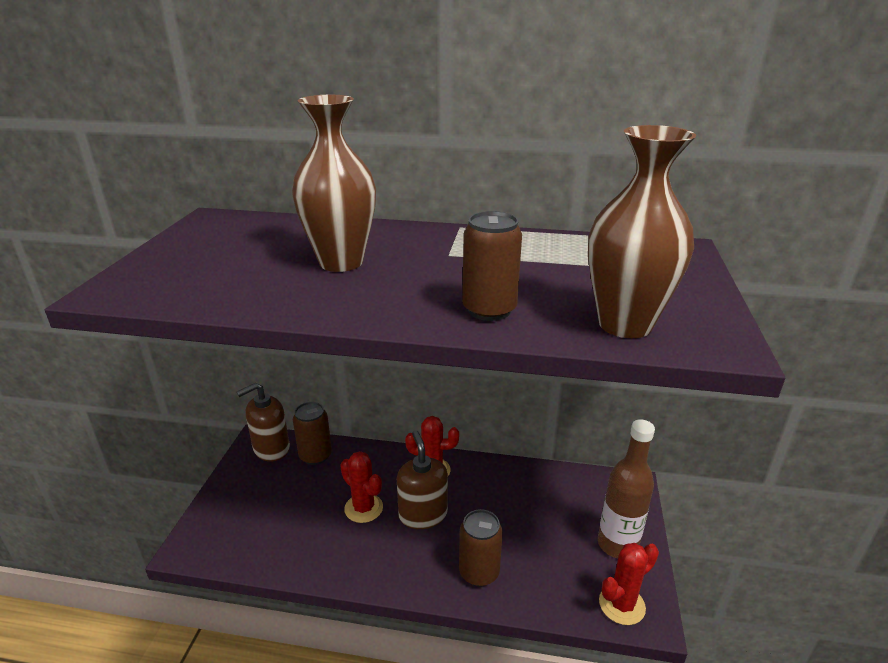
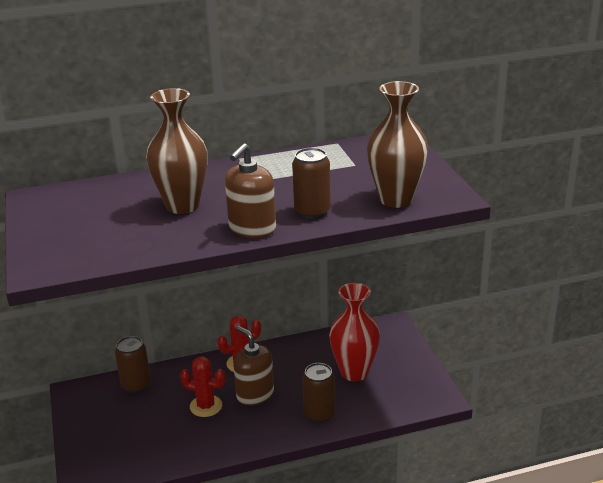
camera: 25 degrees left, 0 degrees up
(271, 449) = (92, 393): brown soap dispenser -> brown soap dispenser (252, 228)
(551, 531) = (354, 372): none -> red vase
(617, 544) = (402, 365): brown bottle -> none
(621, 604) = (422, 397): red cactus -> none

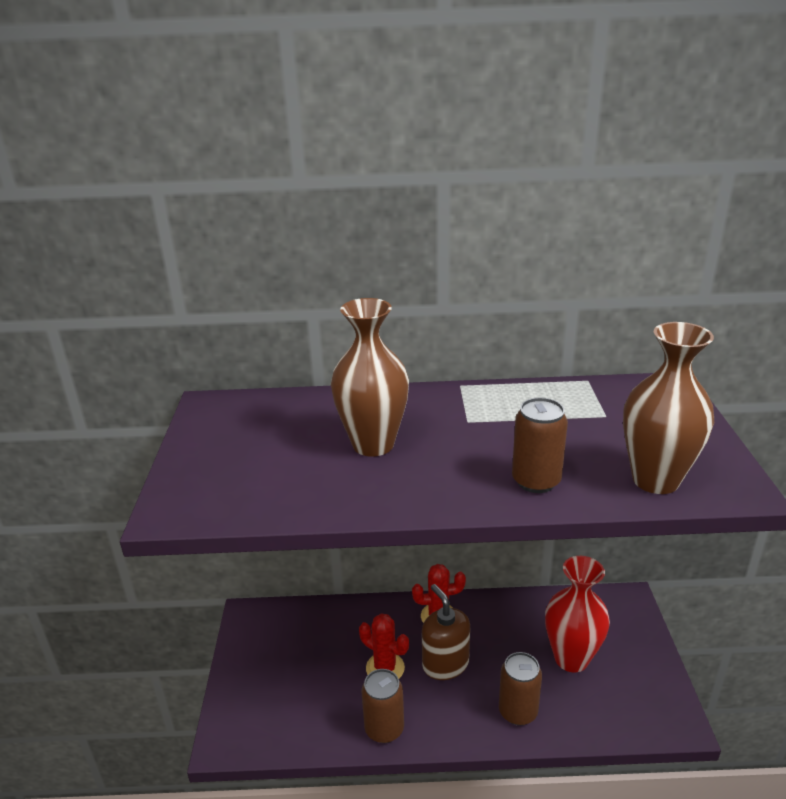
camera: 15 degrees right, 0 degrees up
(136, 385) = (315, 621): brown can -> brown can (384, 729)
(252, 228) = (450, 495): brown soap dispenser -> none

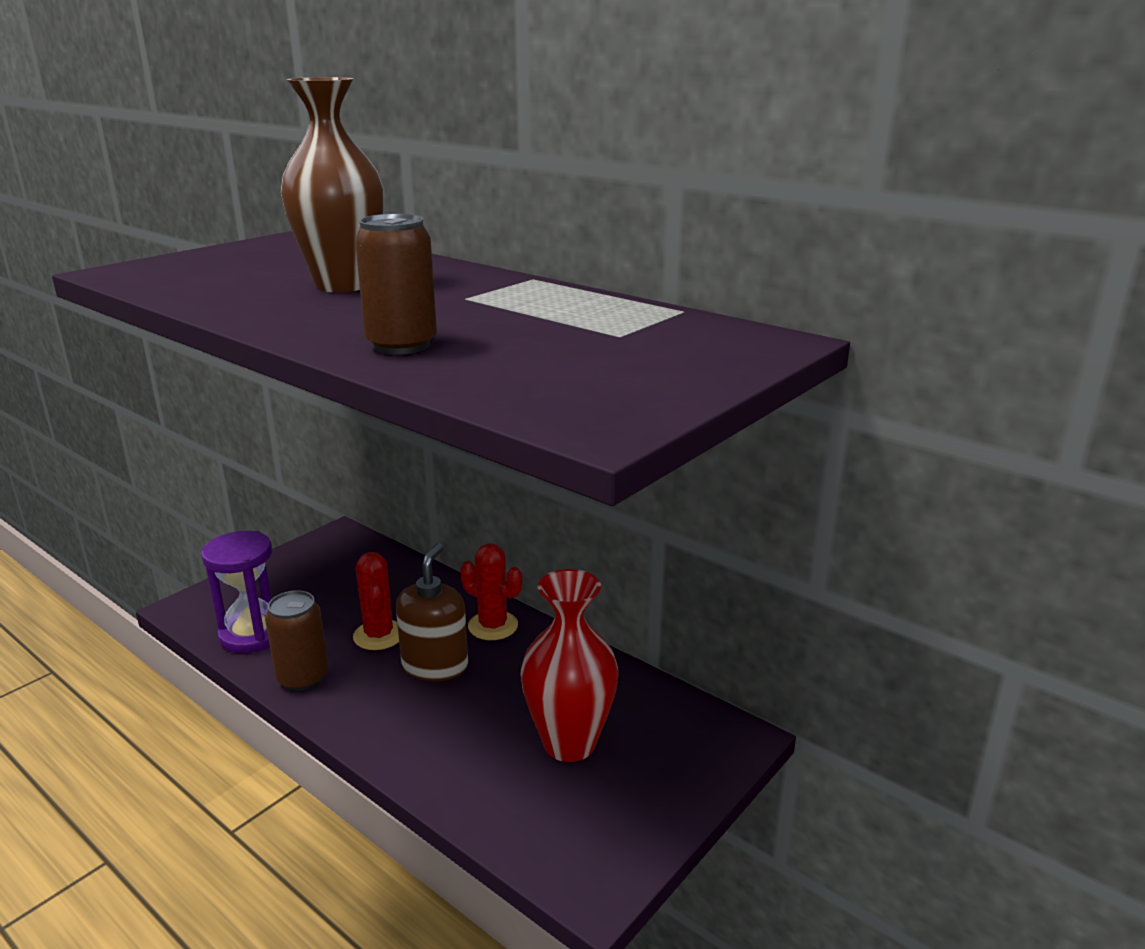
camera: 40 degrees right, 5 degrees down
(305, 726) = (252, 634): none -> purple hourglass
(518, 711) = (436, 747): brown can -> none
(655, 480) = (522, 386): brown vase -> none

